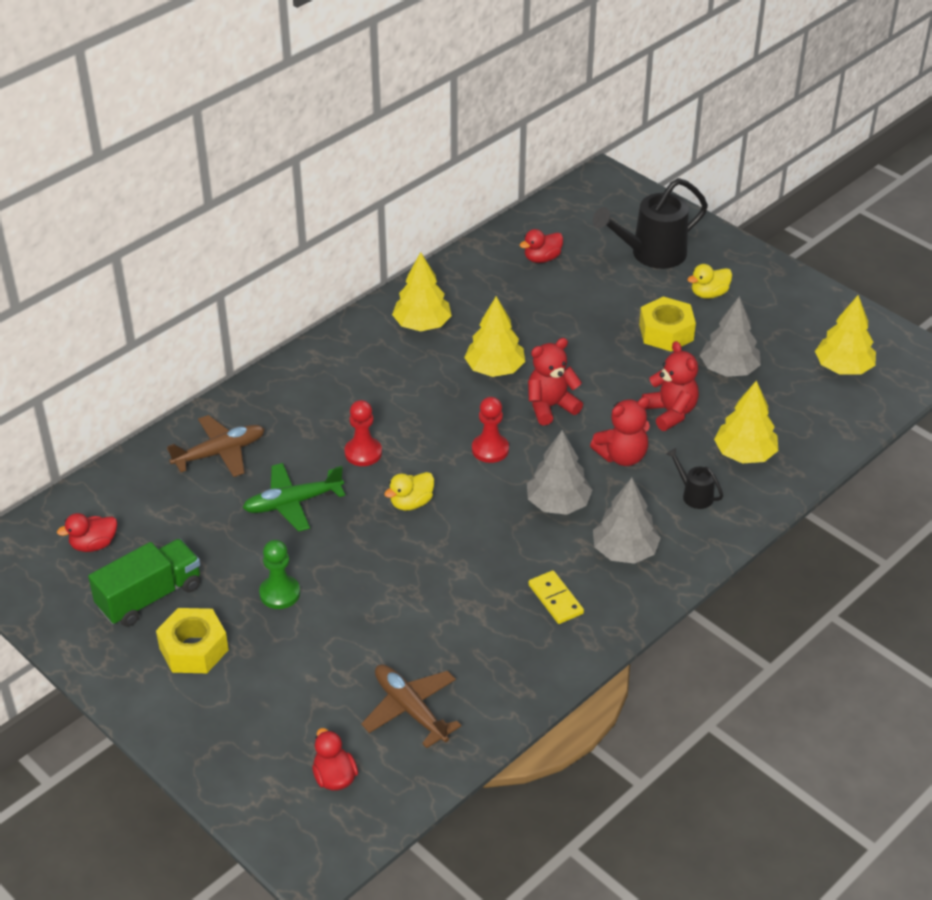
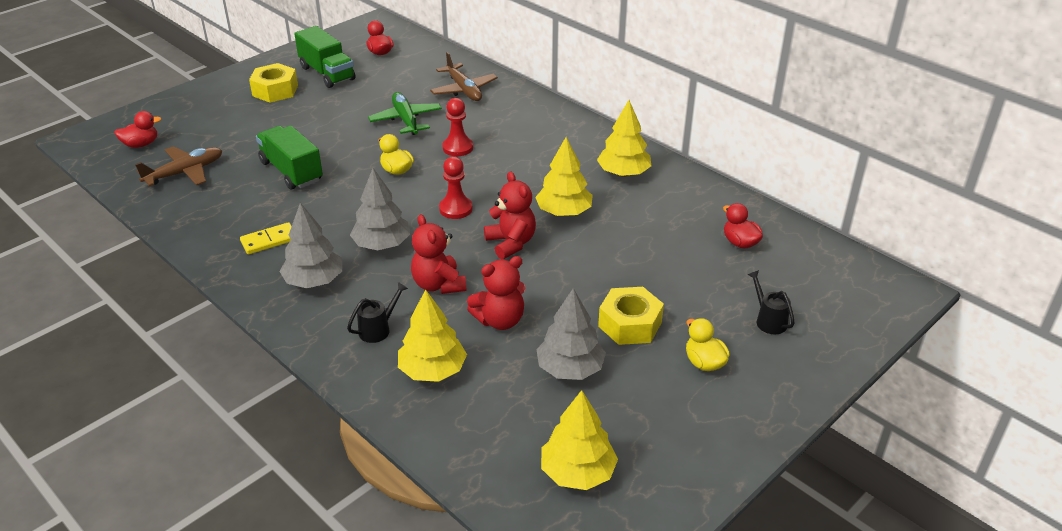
camera: 90 degrees right, 5 degrees down
(280, 593) = (315, 118): green pawn -> none
(410, 600) = (291, 171): none -> green truck
(651, 254) = (768, 320): black watering can -> black watering can, size x0.48

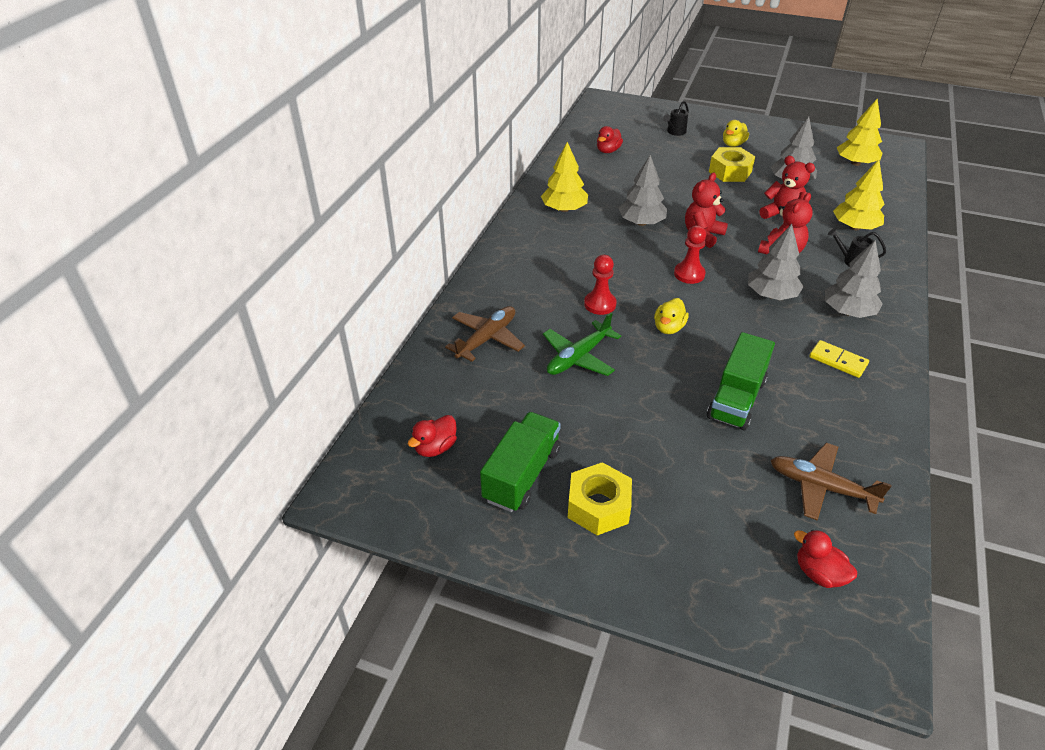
camera: 115 degrees left, 5 degrees up
(564, 212) = (641, 222): yellow tree -> grey tree

